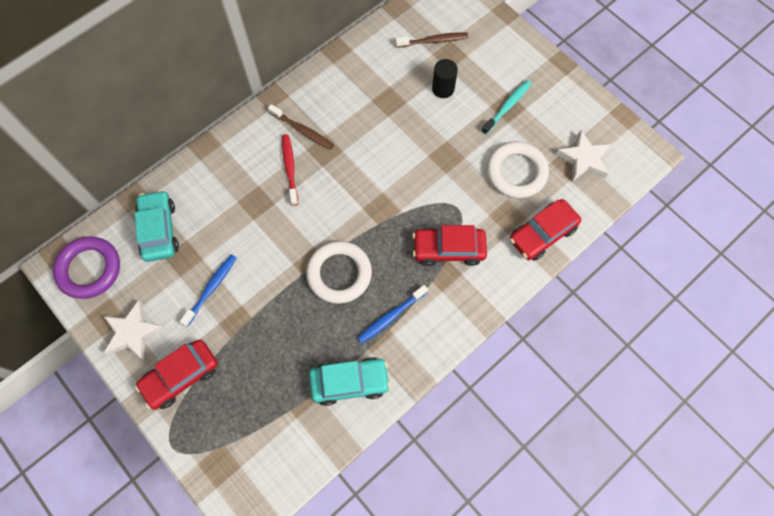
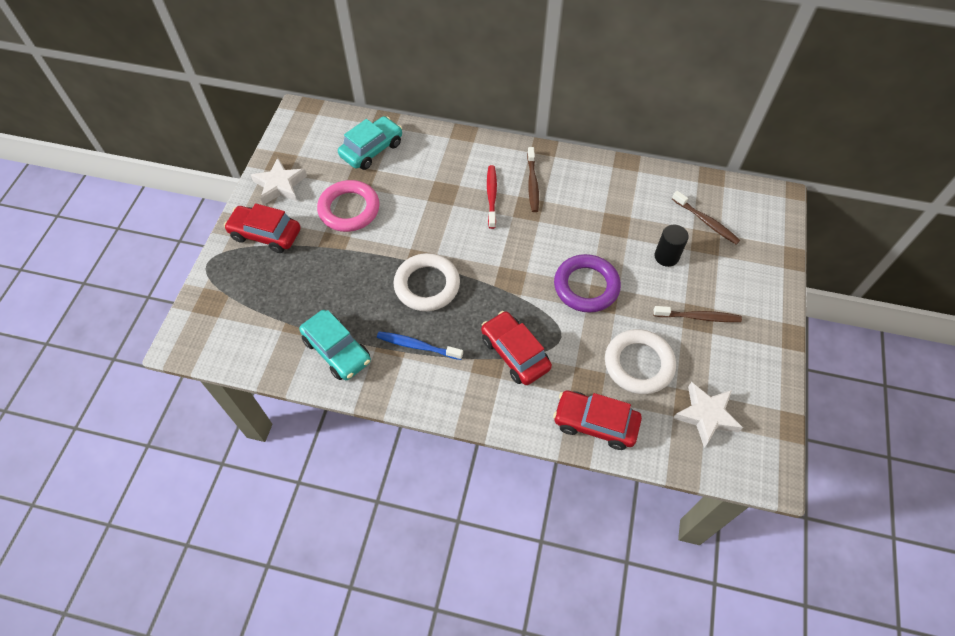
camera: 55 degrees right, 10 degrees down
(89, 269) = (310, 130): purple ring -> purple ring (586, 286)
(211, 288) = (349, 209): blue toothbrush -> pink ring
(290, 168) = (491, 196): red toothbrush -> red toothbrush turned 45 degrees counterclockwise
(507, 106) = (698, 317): turquoise toothbrush -> brown toothbrush

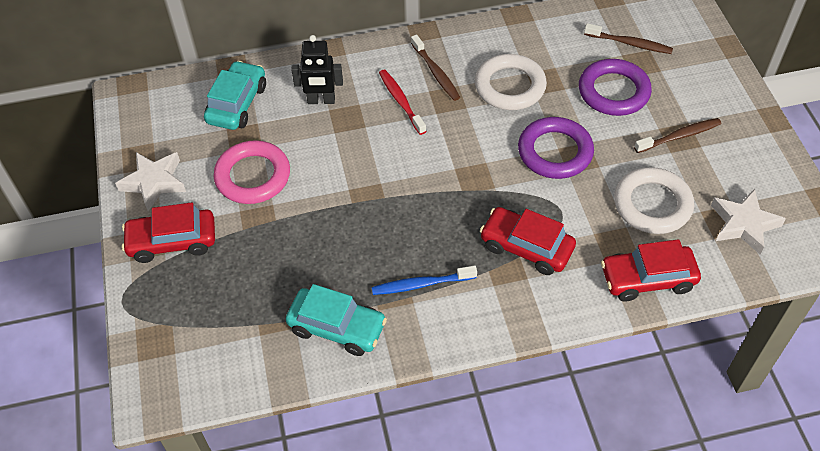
camera: 25 degrees left, 5 degrees down
(427, 285) = (391, 219): white ring -> white ring (510, 86)
(433, 171) = (321, 101): none -> black robot
(666, 256) = (613, 91): black cylinder -> purple ring

